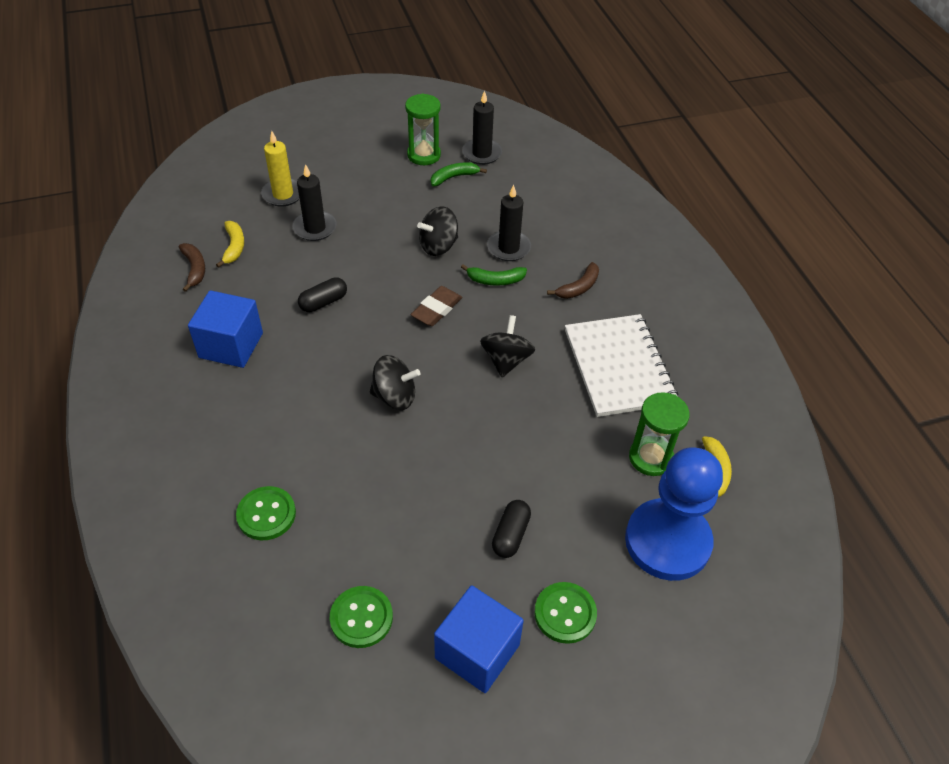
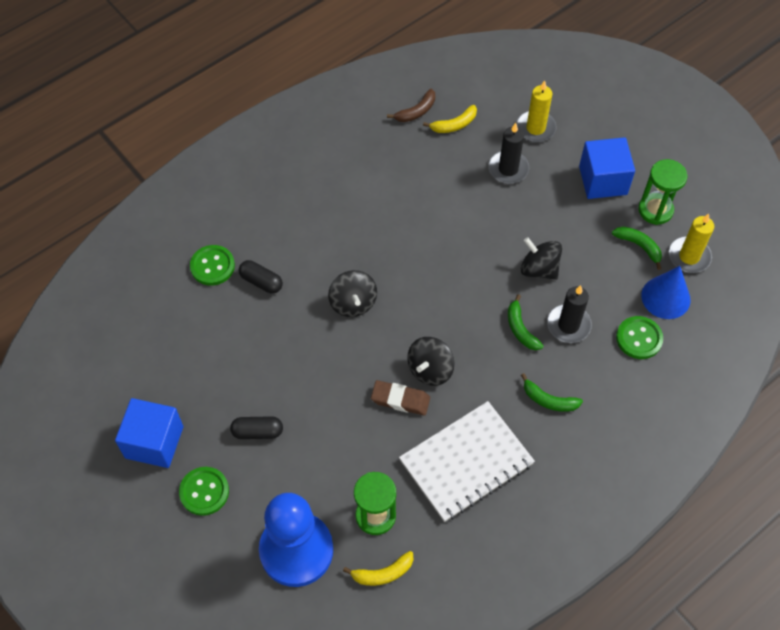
camera: 70 degrees right, 10 degrees up
(231, 345) = (351, 173): blue cube -> blue cube (603, 180)
(323, 302) = (426, 212): black capsule -> black capsule (261, 282)
(361, 618) = (154, 359): green button -> green button (639, 338)
(436, 309) = (461, 296): brown eraser -> brown eraser (400, 400)
(482, 153) = (689, 256): black candle -> yellow candle
(506, 360) = (430, 370): black spinning top -> black spinning top turned 135 degrees clockwise
(513, 181) = (665, 297): none -> blue cone
(578, 287) = (548, 400): brown banana -> green banana

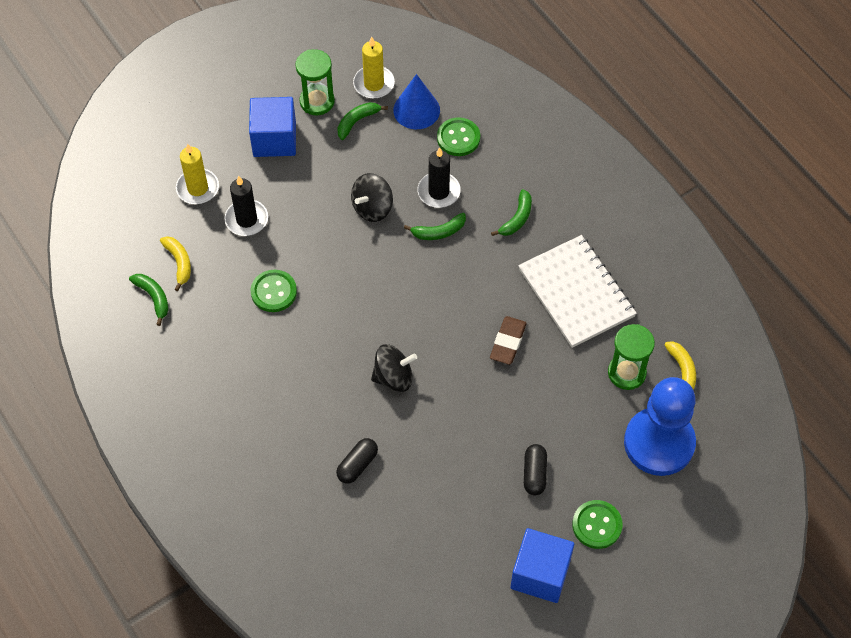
camera: 85 degrees left, 0 degrees up
(212, 266) = (331, 514): green button -> green button (273, 292)
(416, 111) = (153, 298): brown banana -> green banana
(430, 370) = (477, 314): black spinning top -> none

